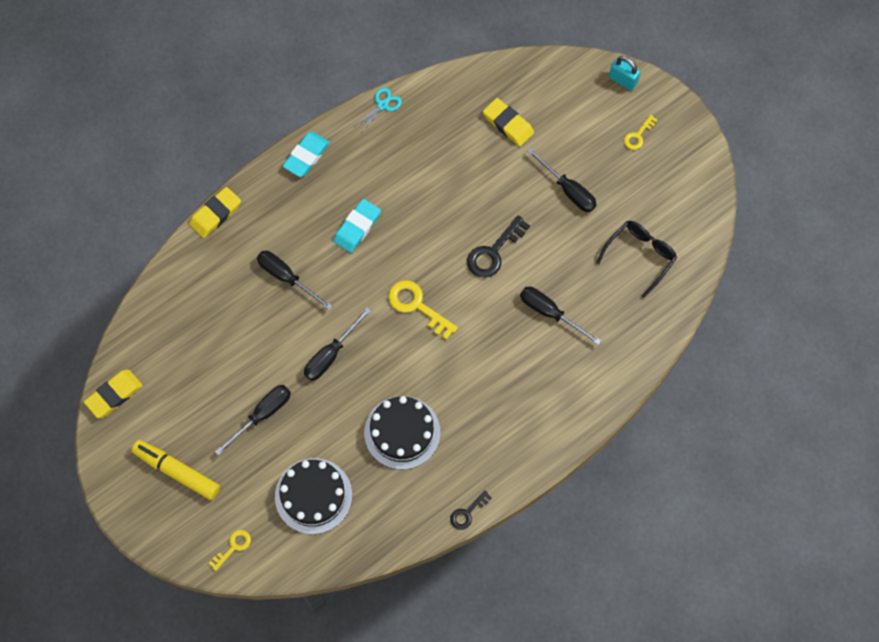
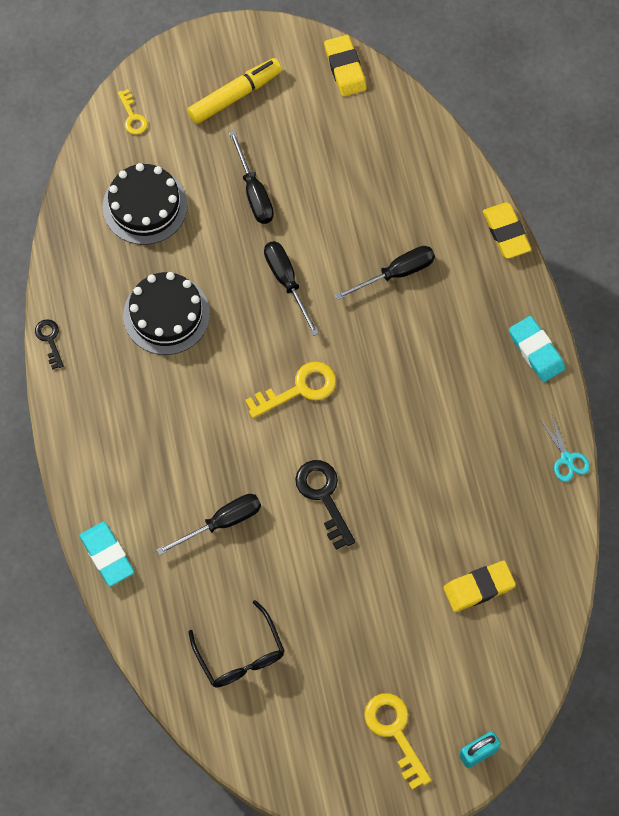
camera: 115 degrees right, 0 degrees up
(357, 227) = (422, 367): turquoise eraser -> turquoise eraser (107, 555)
(568, 190) = (361, 615): black screwdriver -> none
(638, 135) = (395, 732): yellow key -> yellow key, size x1.71

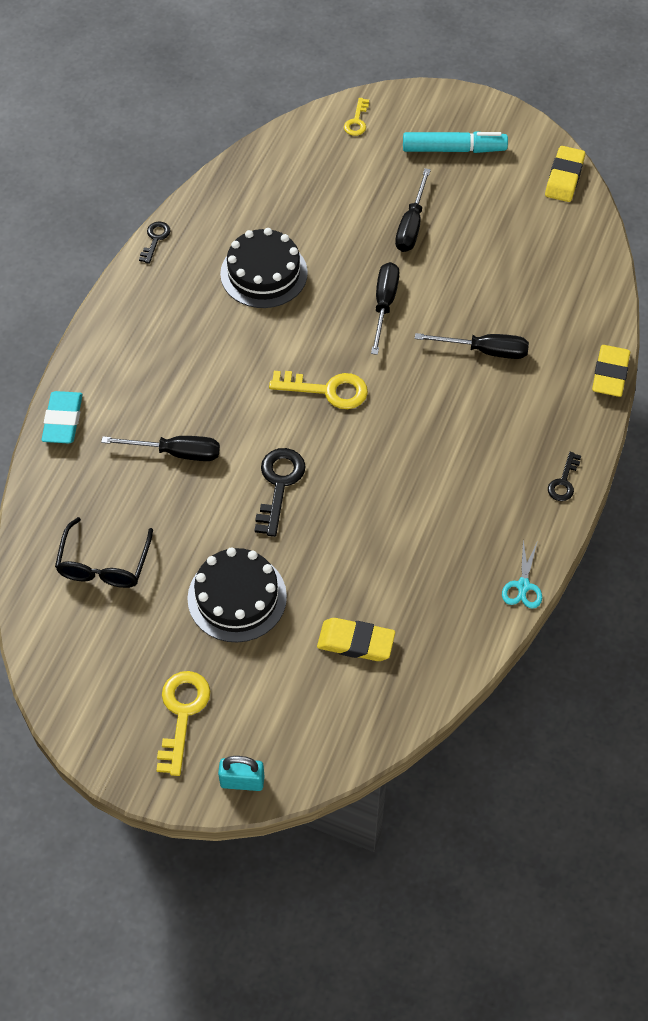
camera: 35 degrees right, 10 degrees down
(145, 206) = (313, 187): black cake -> black cake (237, 597)
(235, 95) = (454, 149): yellow marker -> turquoise marker
(536, 351) = (563, 482): turquoise eraser -> black key

